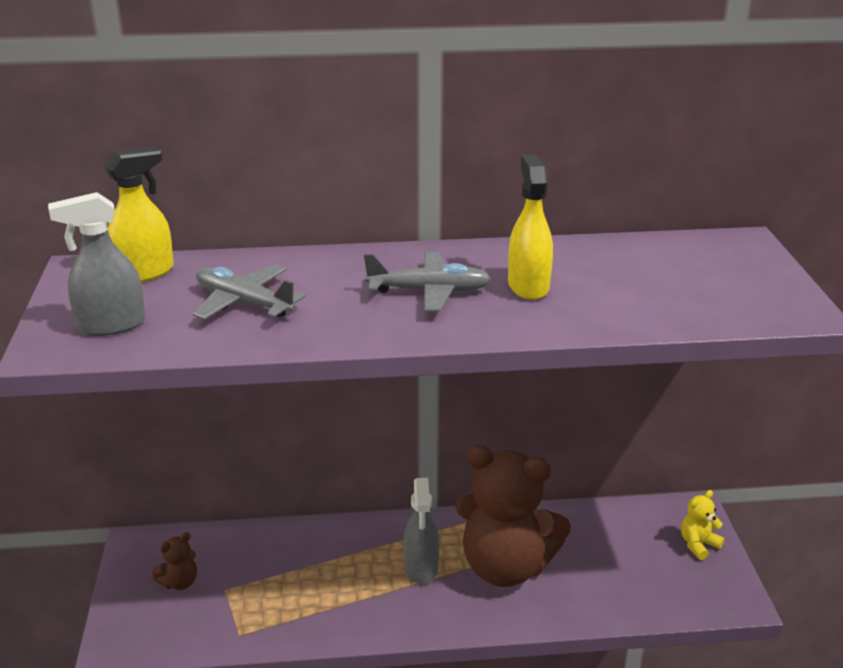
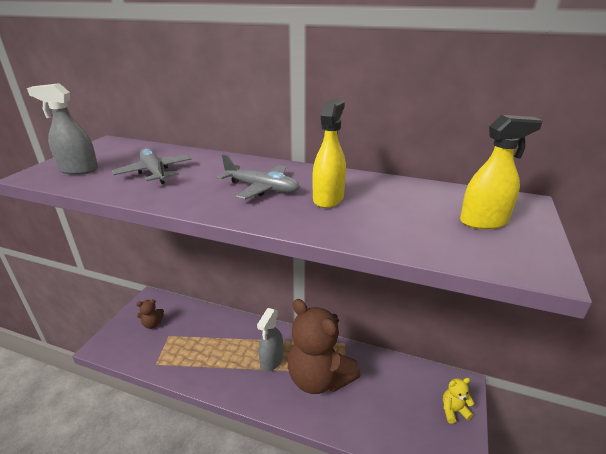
camera: 25 degrees right, 0 degrees up
(145, 273) = (131, 149): yellow spray bottle -> yellow spray bottle (484, 221)

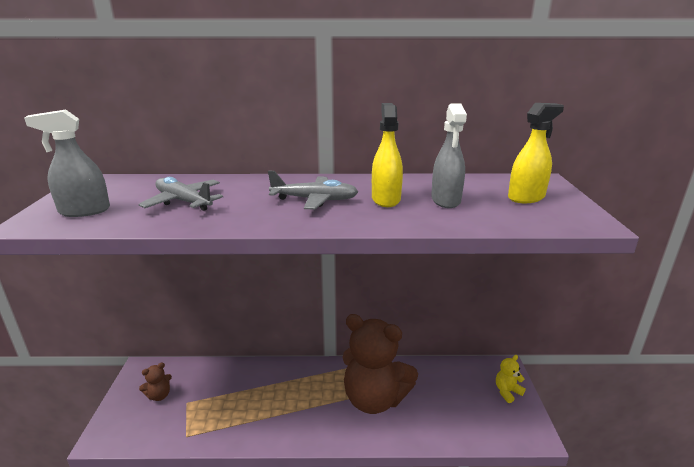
camera: 20 degrees left, 5 degrees down
(271, 360) = (318, 396): grey spray bottle -> grey spray bottle (446, 200)

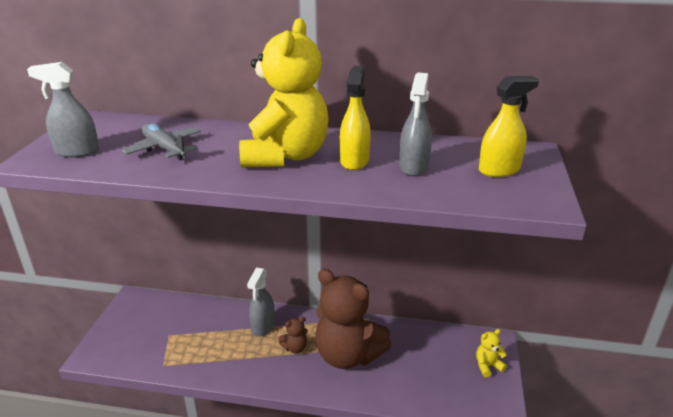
camera: 10 degrees right, 5 degrees up
(159, 395) = (145, 325): brown teddy bear -> brown teddy bear (295, 348)
(283, 381) = (262, 326): none -> grey spray bottle
(315, 200) = (285, 156): grey plane -> yellow teddy bear

